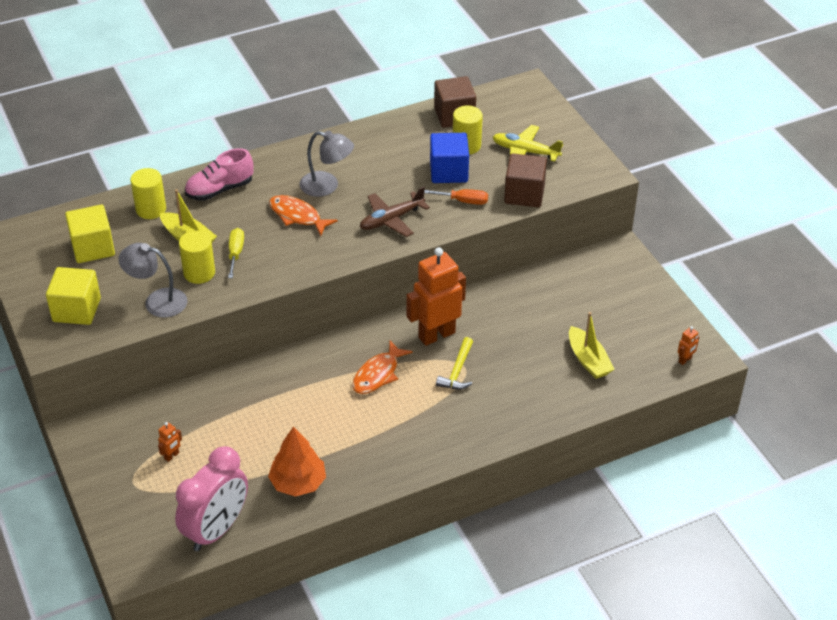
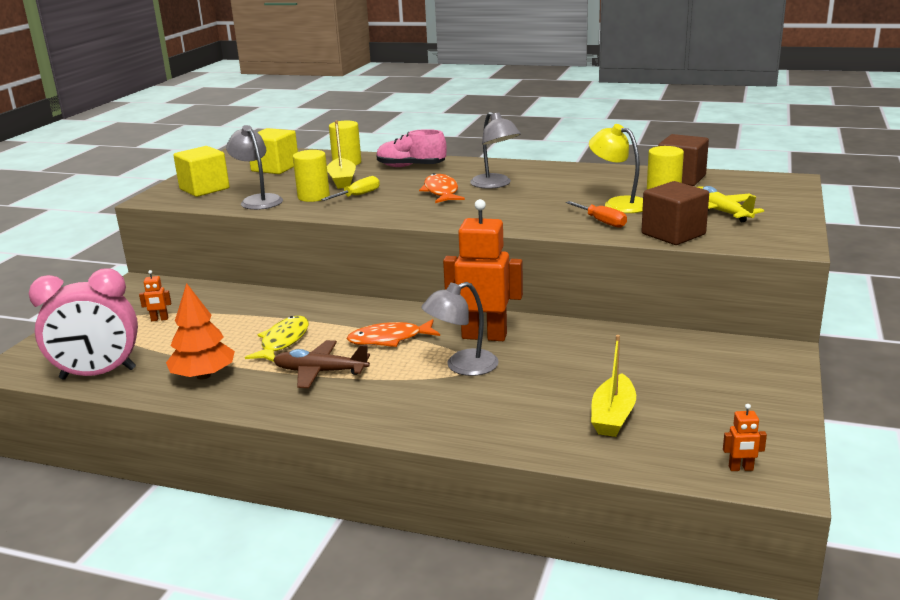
camera: 45 degrees right, 20 degrees down
(306, 420) = (283, 341): none -> yellow fish
(391, 220) = (514, 213): brown plane -> brown plane (320, 372)
(448, 172) = (618, 204): blue cube -> yellow lamp
(457, 371) = (462, 366): yellow hammer -> grey lamp

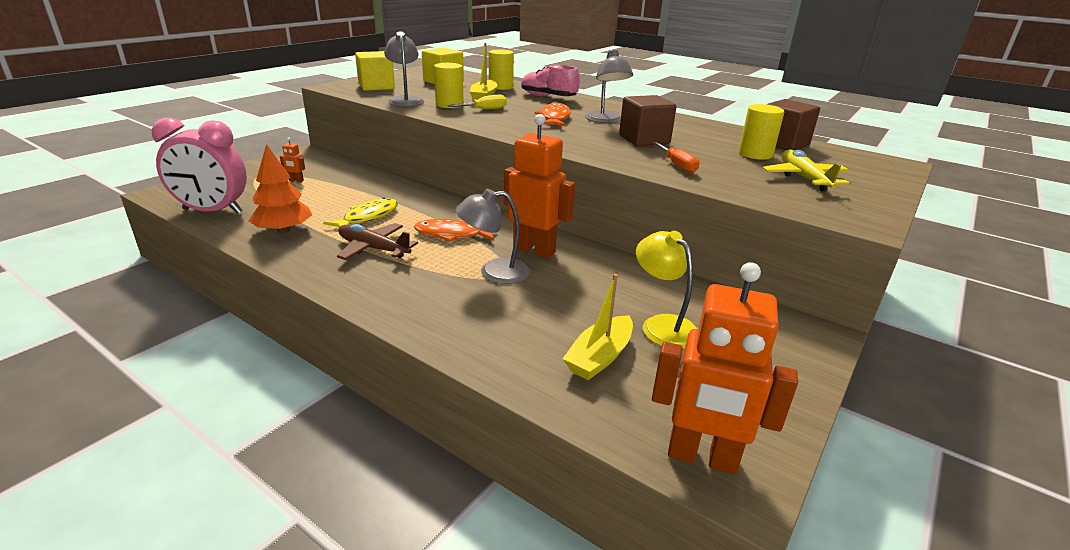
camera: 15 degrees right, 5 degrees up
(618, 204) = (705, 153): yellow lamp -> yellow lamp (662, 325)
(673, 234) = (740, 189): brown cube -> brown cube (644, 139)
(741, 468) = (702, 457): orange robot -> orange robot, size x2.50

